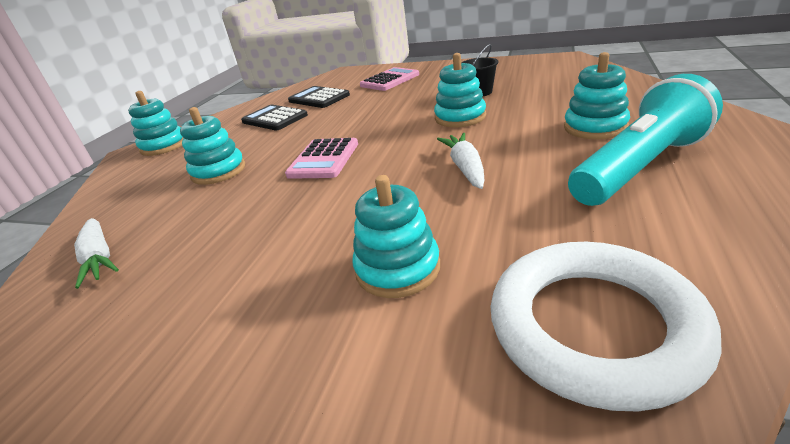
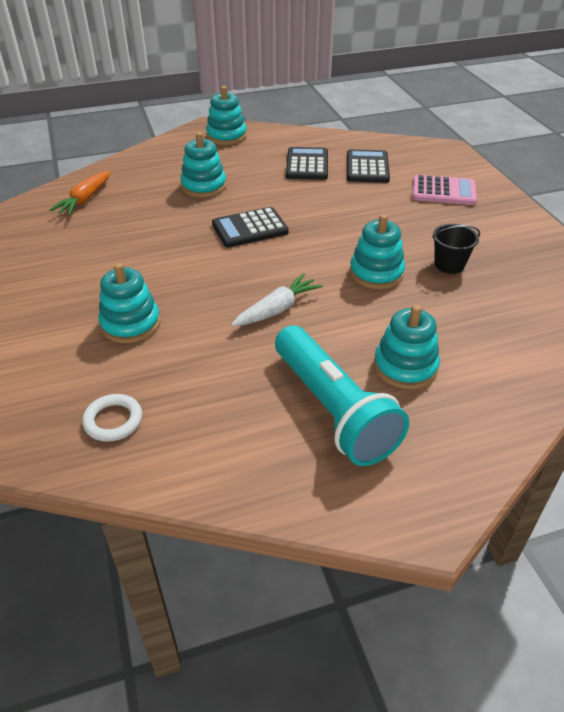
camera: 50 degrees right, 10 degrees up
(99, 258) = (85, 200): white carrot -> orange carrot
(324, 159) = (250, 228): pink calculator -> black calculator
(593, 326) = (113, 420): white ring -> white ring, size x0.46
(640, 167) = (333, 410): turquoise flashlight -> turquoise flashlight turned 45 degrees clockwise

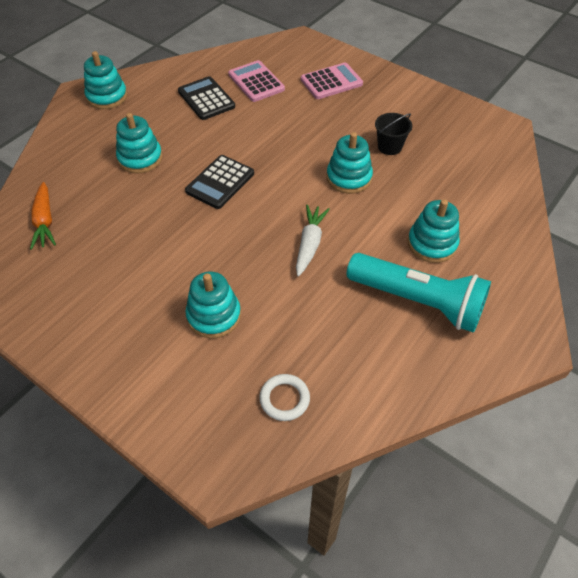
camera: 35 degrees left, 10 degrees up
(367, 167) = (256, 82): black calculator -> pink calculator

